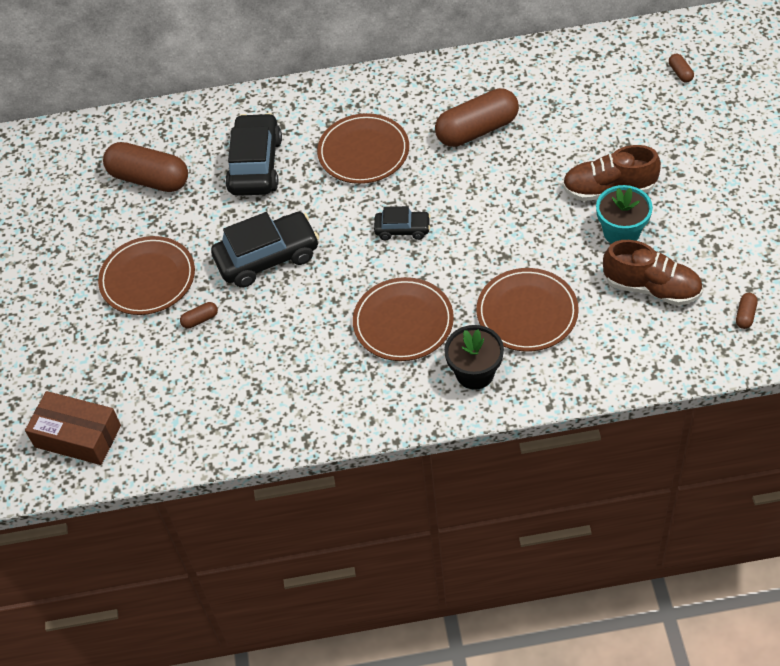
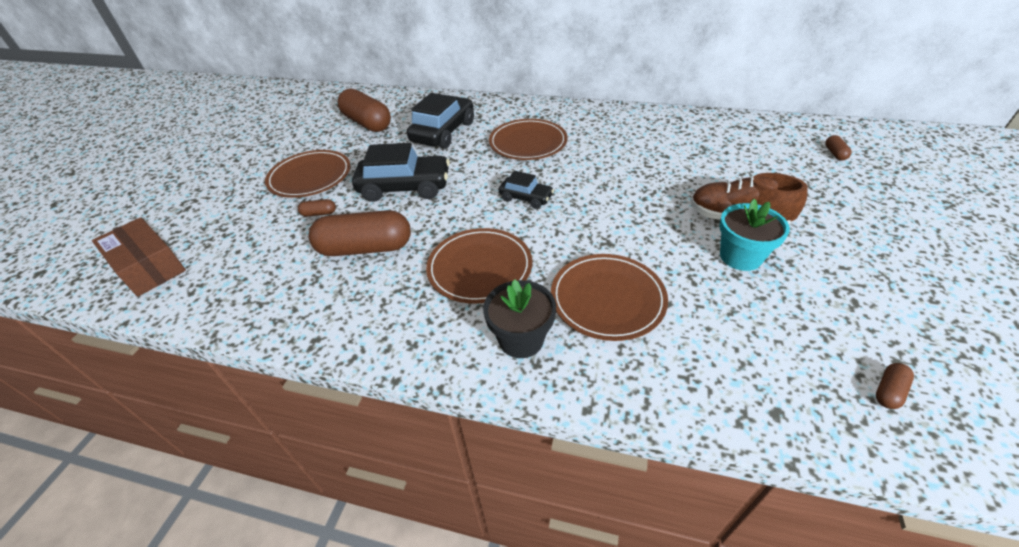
camera: 20 degrees right, 10 degrees down
(477, 130) = (628, 150): brown capsule -> brown capsule (365, 248)
(652, 288) = (762, 319): brown shoe -> none

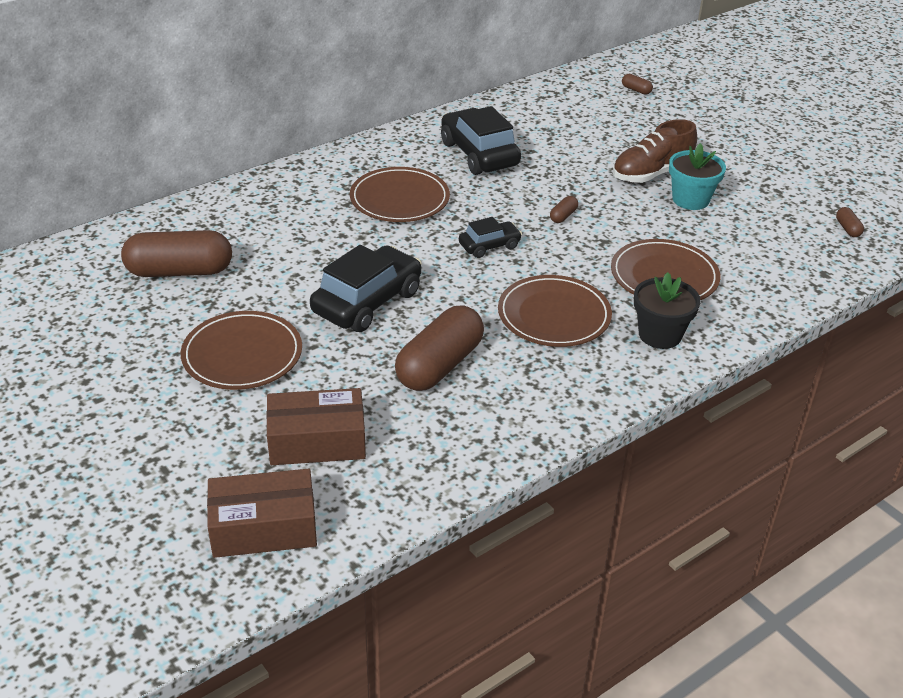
camera: 55 degrees left, 5 degrees down
(245, 243) = (317, 441): none -> brown box
(319, 213) = (333, 373): brown capsule -> brown capsule (563, 216)
(443, 132) = (294, 233): black car -> black car (479, 154)

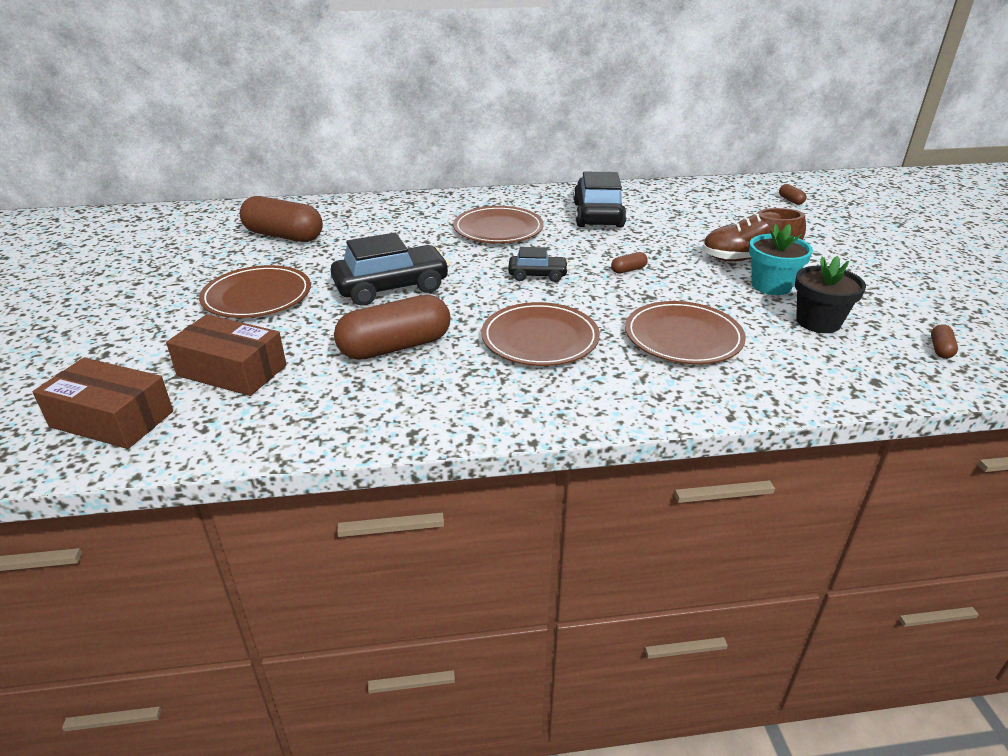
camera: 30 degrees right, 5 degrees down
(660, 335) = (630, 383): black flower pot -> black flower pot (818, 322)

